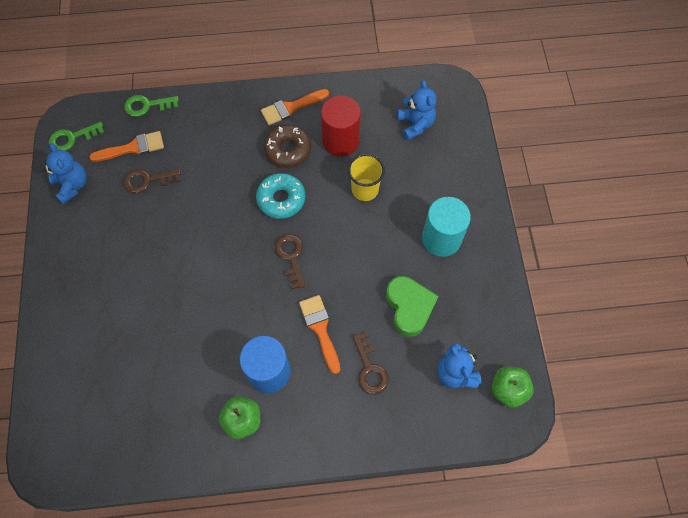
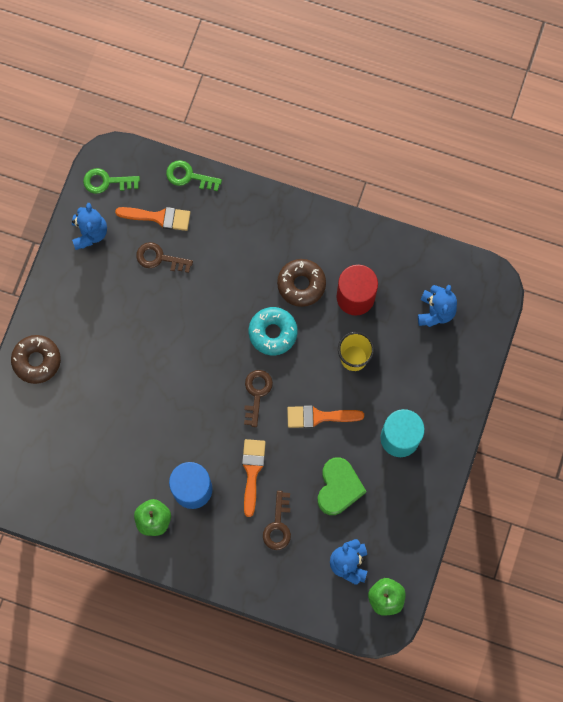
camera: 25 degrees right, 10 degrees up
(61, 319) = (37, 360): none -> brown donut
(291, 108) = (324, 239): orange brush -> orange brush (319, 416)

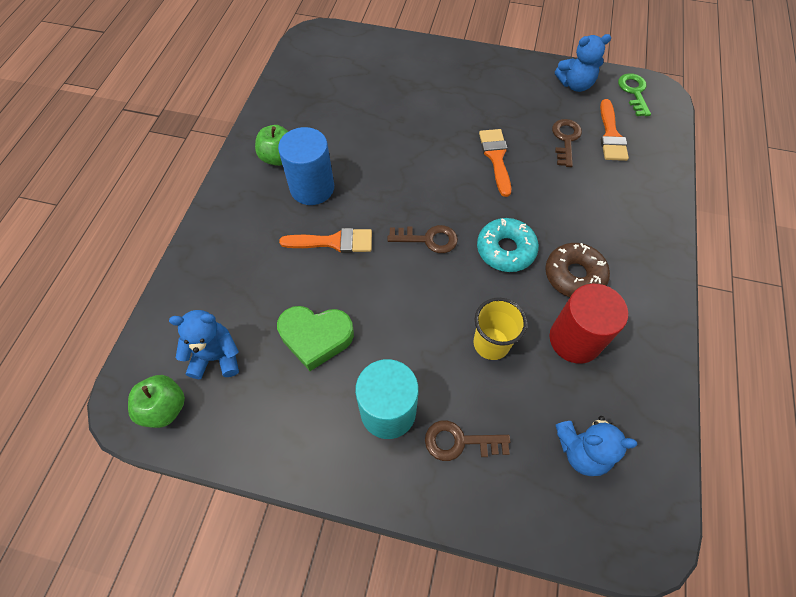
camera: 85 degrees right, 15 degrees down
(37, 360) = (436, 59): brown donut -> none
(189, 176) = (667, 156): green key -> none
(278, 525) = (268, 273): brown key -> brown key (459, 441)
(319, 416) = (407, 308): orange brush -> orange brush (496, 158)

